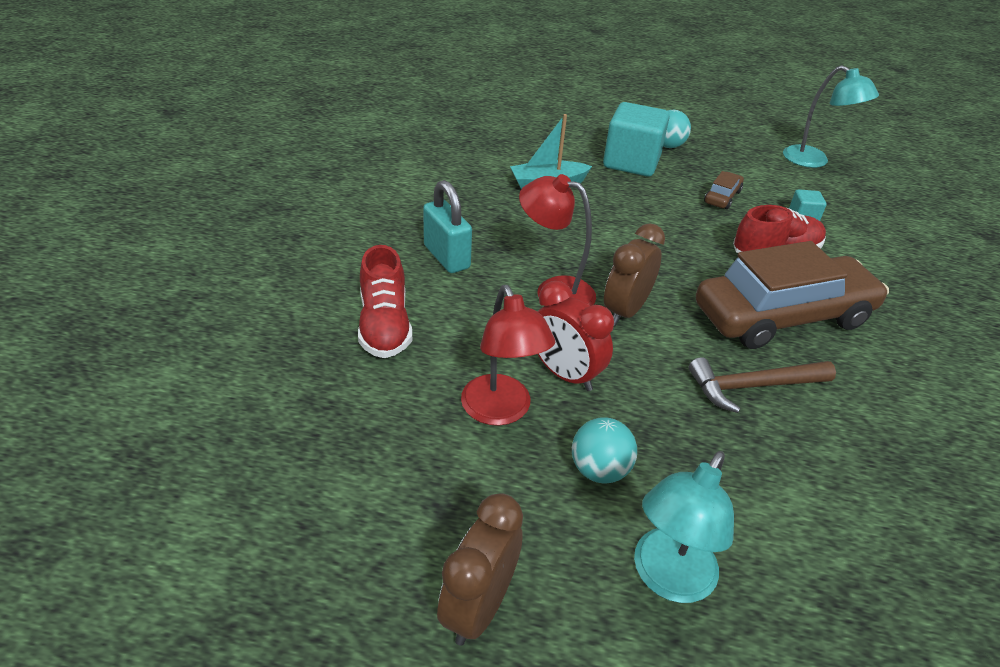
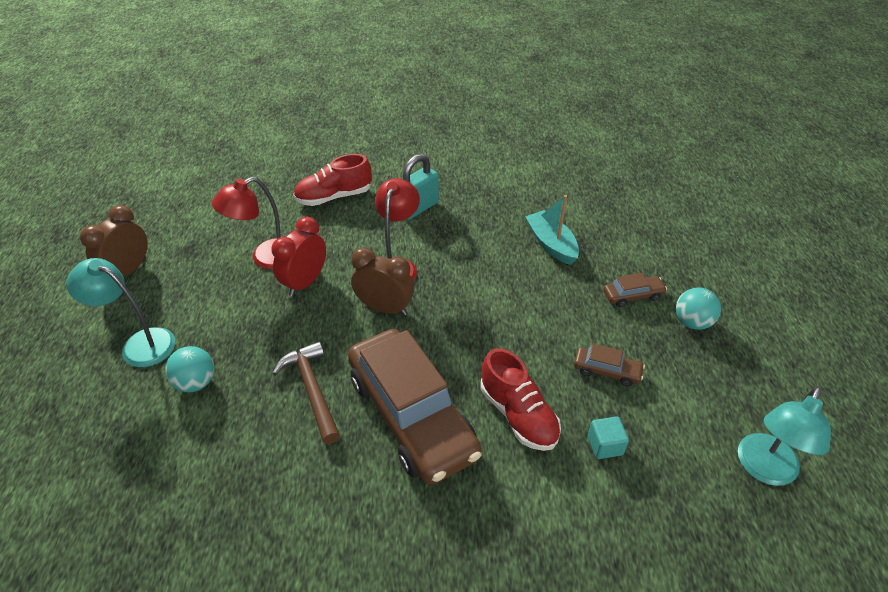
camera: 80 degrees right, 5 degrees up
(478, 607) = (128, 271): brown clock -> brown clock turned 75 degrees counterclockwise
(599, 470) = (220, 307): turquoise ball -> turquoise ball (196, 382)
(631, 162) = (632, 295): turquoise cube -> brown car

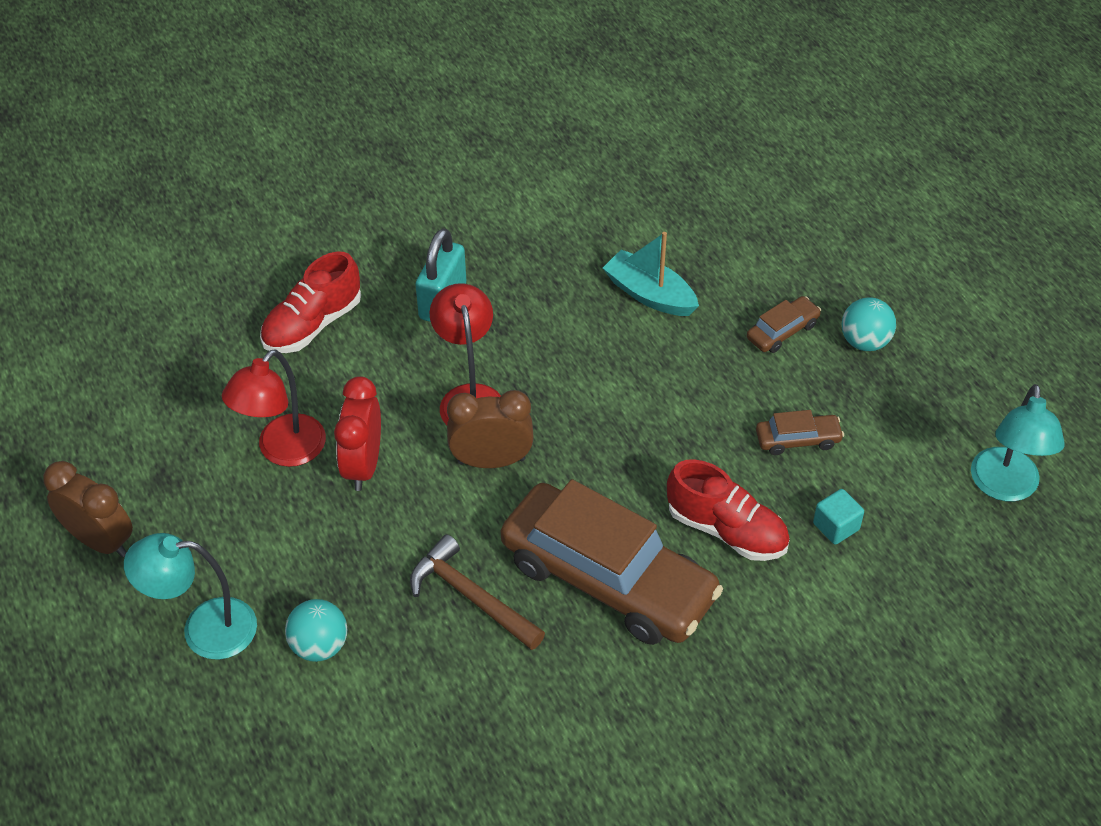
camera: 25 degrees left, 5 degrees up
(128, 271) = (100, 541): brown clock -> brown clock turned 120 degrees clockwise

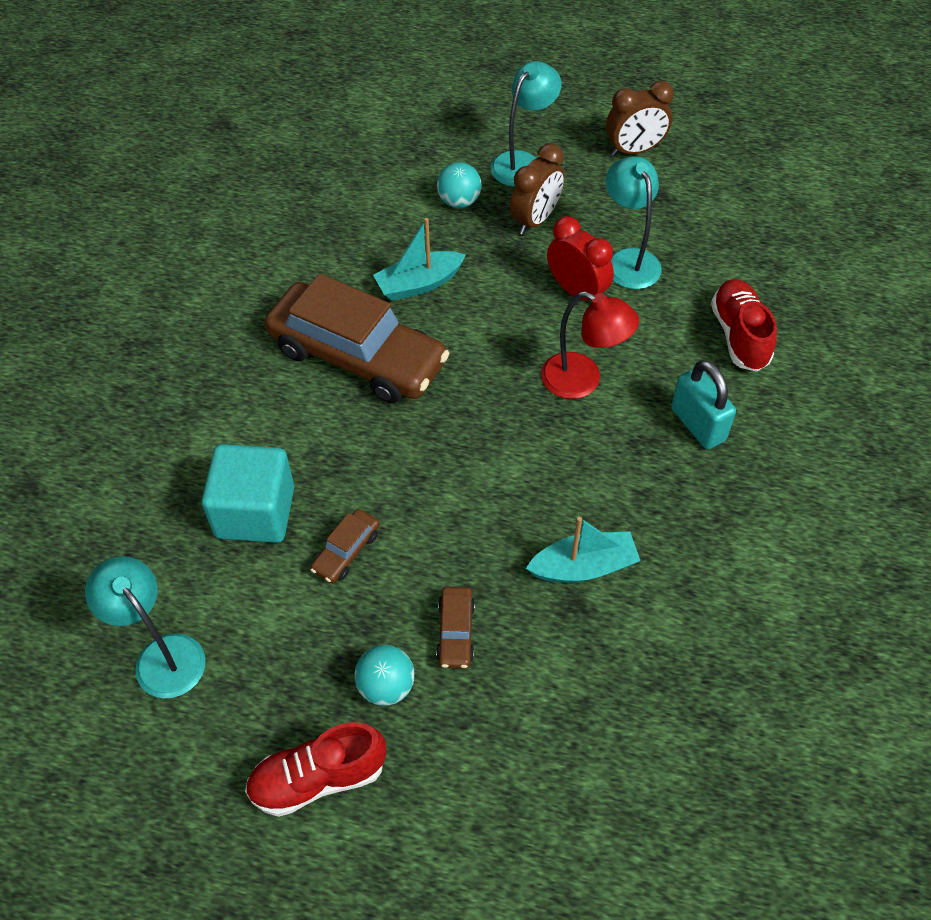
camera: 130 degrees right, 5 degrees up
(283, 451) = (628, 260): red lamp -> turquoise lamp
(471, 596) = (419, 284): brown hammer -> turquoise boat
(491, 461) = (514, 358): brown clock -> brown clock (535, 220)
(608, 579) = (357, 356): brown car -> brown car turned 135 degrees counterclockwise
(726, 530) = (322, 446): red shoe -> red shoe (318, 778)
(836, 526) = (255, 512): turquoise cube -> turquoise cube, size x2.19

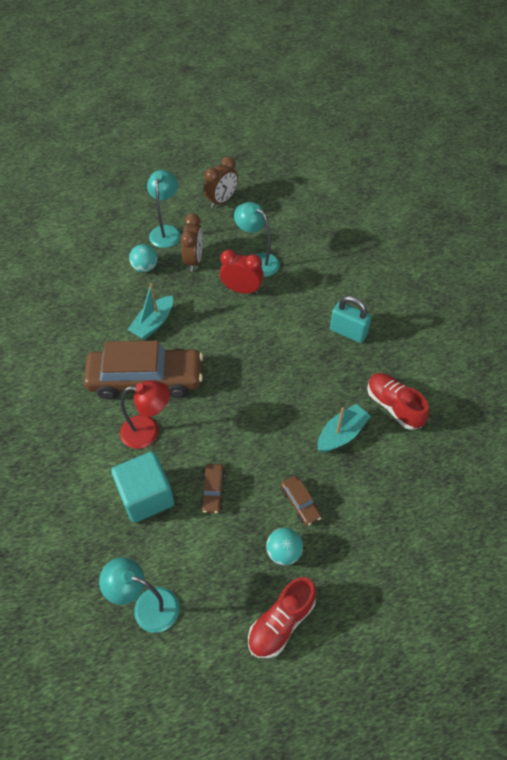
camera: 30 degrees left, 0 degrees up
(582, 381) = (276, 336): red lamp -> red lamp (148, 431)
(739, 335) = (338, 277): red shoe -> red shoe (394, 406)

